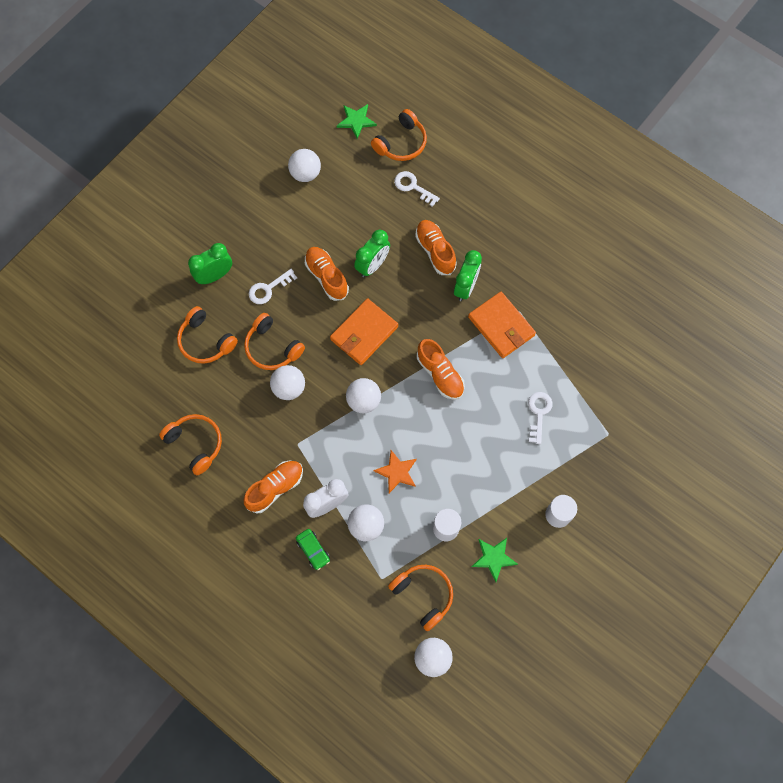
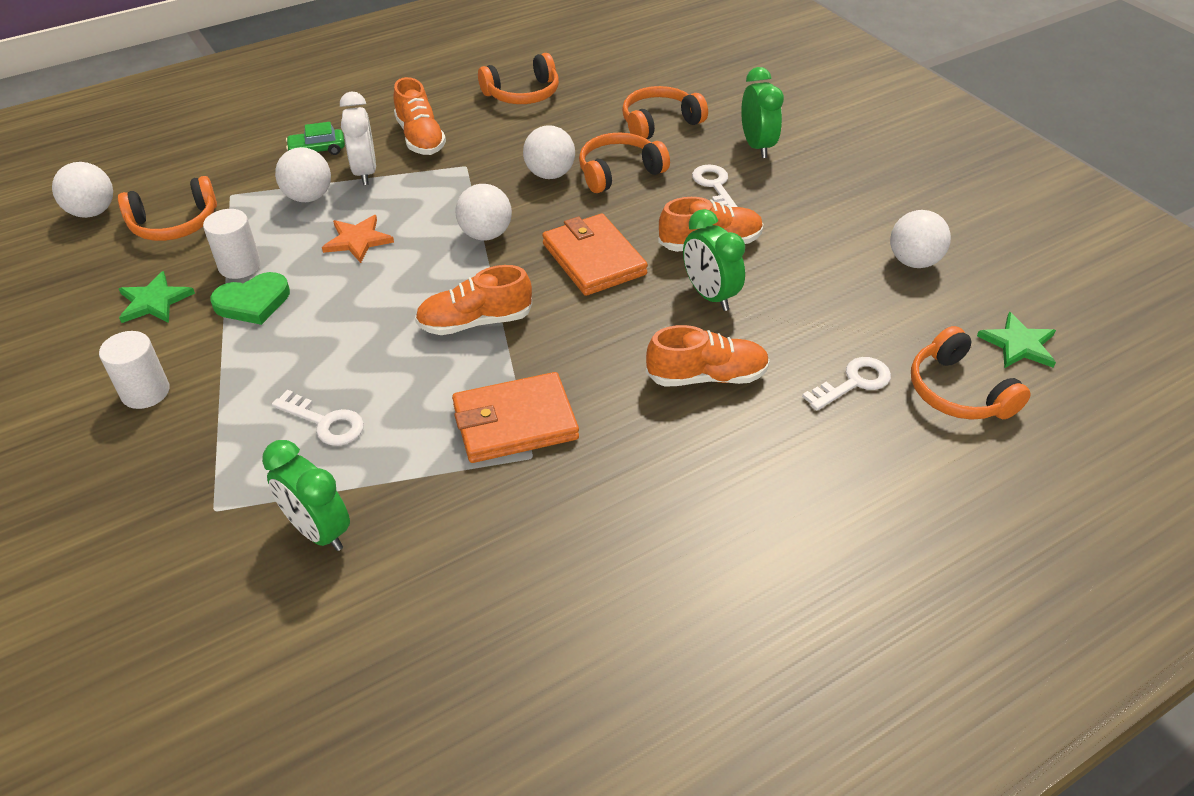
camera: 110 degrees right, 25 degrees down
(465, 287) = (616, 396): green clock -> green clock (318, 531)
(472, 501) = (253, 302): none -> green heart

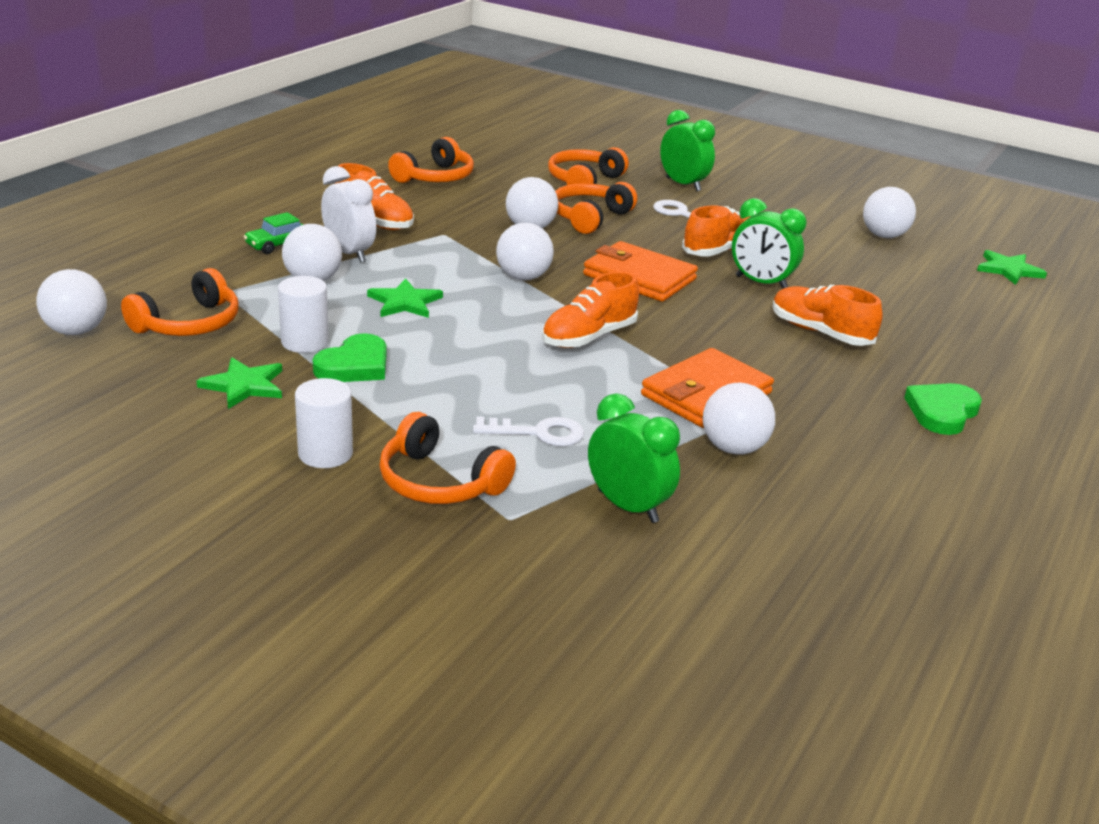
camera: 30 degrees left, 15 degrees down
(318, 531) = (628, 506): green clock -> green clock turned 150 degrees counterclockwise
(358, 240) = (405, 302): orange star -> green star
(475, 496) = (733, 448): none -> white ball
(706, 376) = (820, 333): orange shoe -> orange shoe turned 105 degrees counterclockwise
(731, 518) = (942, 412): none -> green heart
(853, 383) = (928, 314): white key -> none
(958, 392) = (1002, 304): orange headphones -> orange headphones (440, 482)

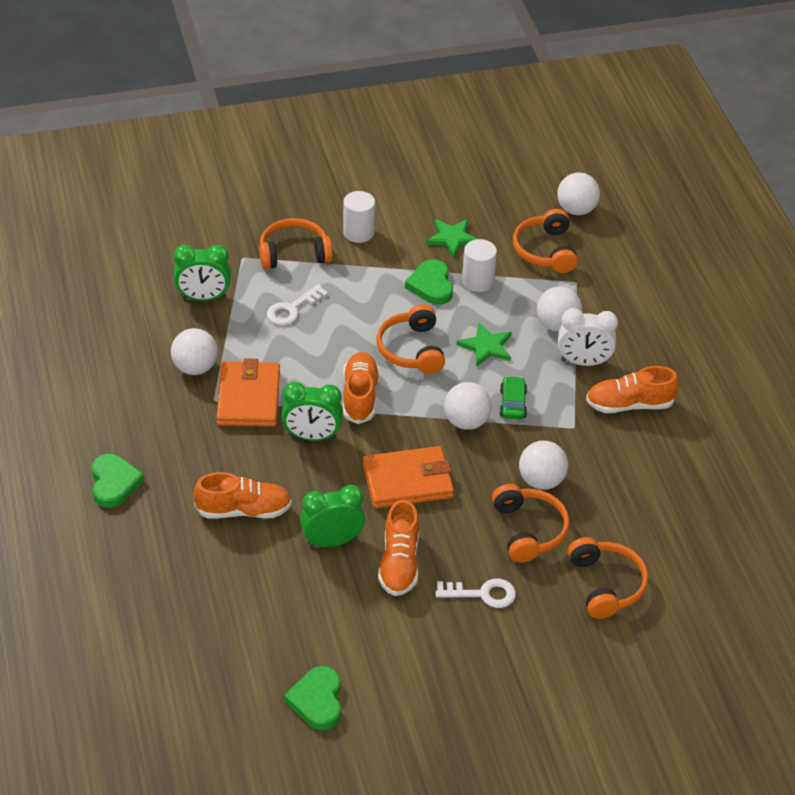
camera: 135 degrees right, 15 degrees up
(277, 245) = (628, 337): green car -> green car (513, 403)
(435, 177) = (692, 492): orange headphones -> orange headphones (412, 349)
(683, 184) = (540, 650): green clock -> green clock (312, 436)
(884, 236) = (317, 700): white ball -> green heart
(1009, 270) = (185, 725): green star -> none

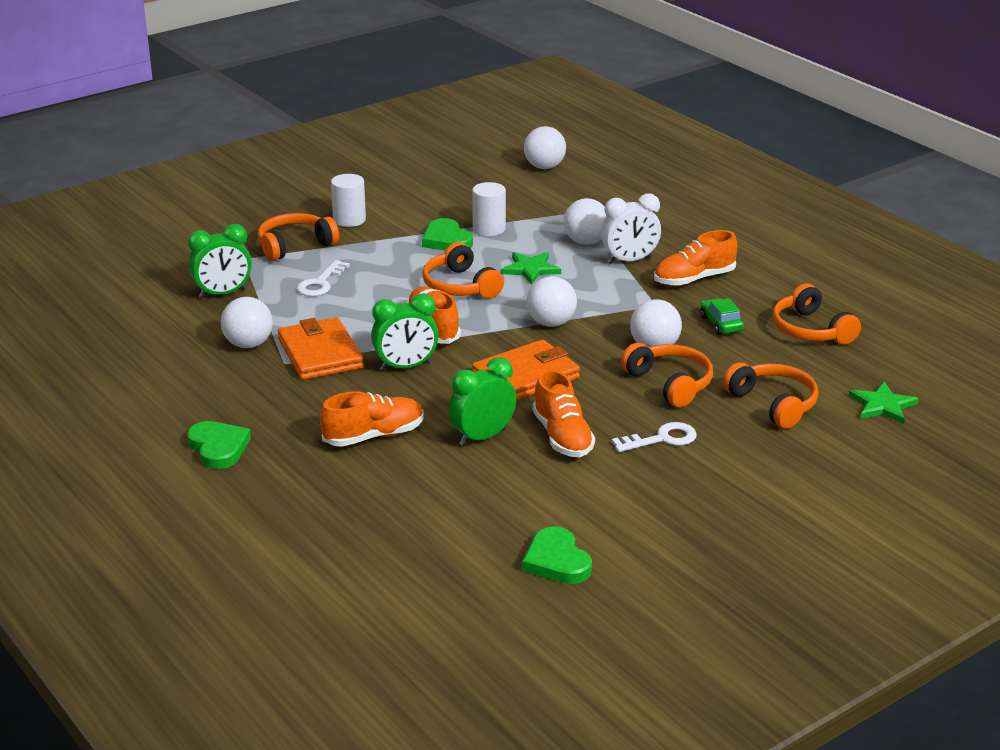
camera: 20 degrees left, 15 degrees down
(452, 238) = (443, 206): green star -> green star (882, 405)
(513, 403) = (586, 301): green car -> green car (721, 324)
(545, 250) = (537, 197): orange headphones -> orange headphones (811, 330)

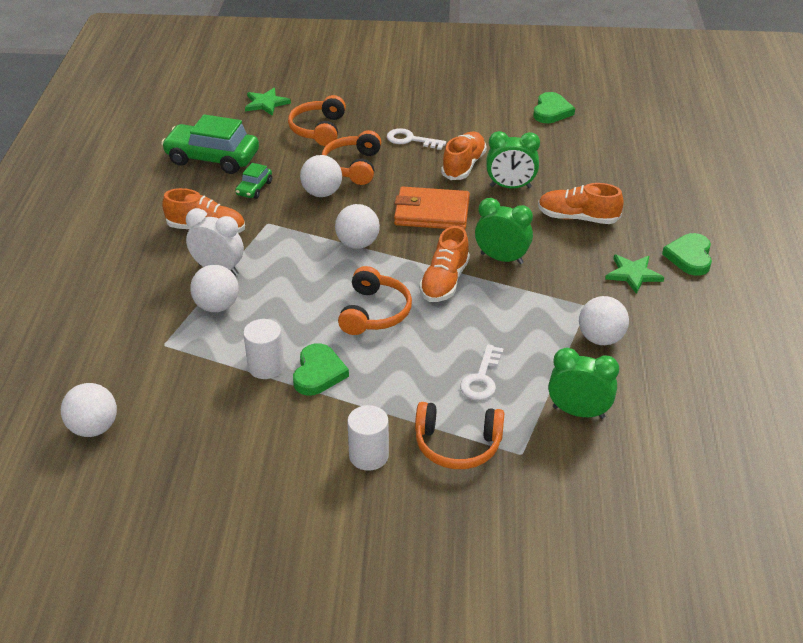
camera: 140 degrees left, 10 degrees up
(320, 283) = (481, 378): white key -> white key turned 135 degrees clockwise
(320, 354) = (552, 301): orange wallet -> none
(530, 269) = (300, 301): green star -> green star (633, 274)
(811, 330) = (212, 158): orange headphones -> green car

